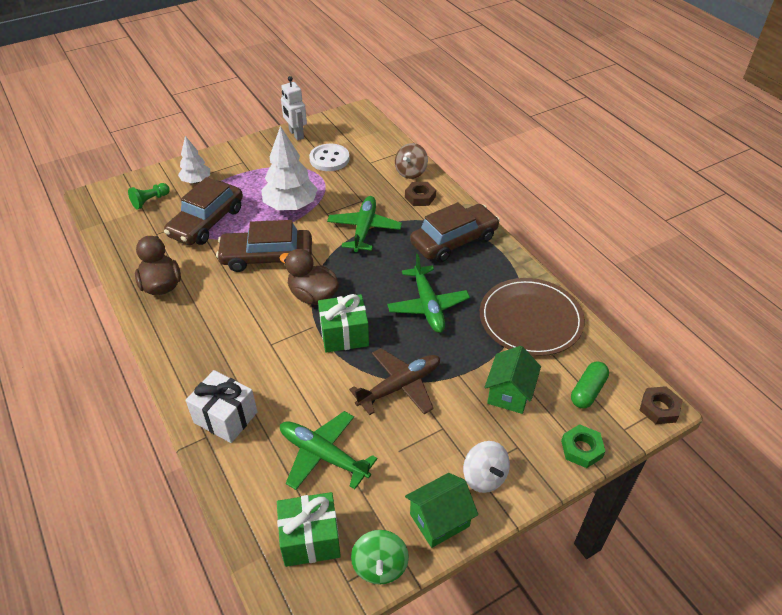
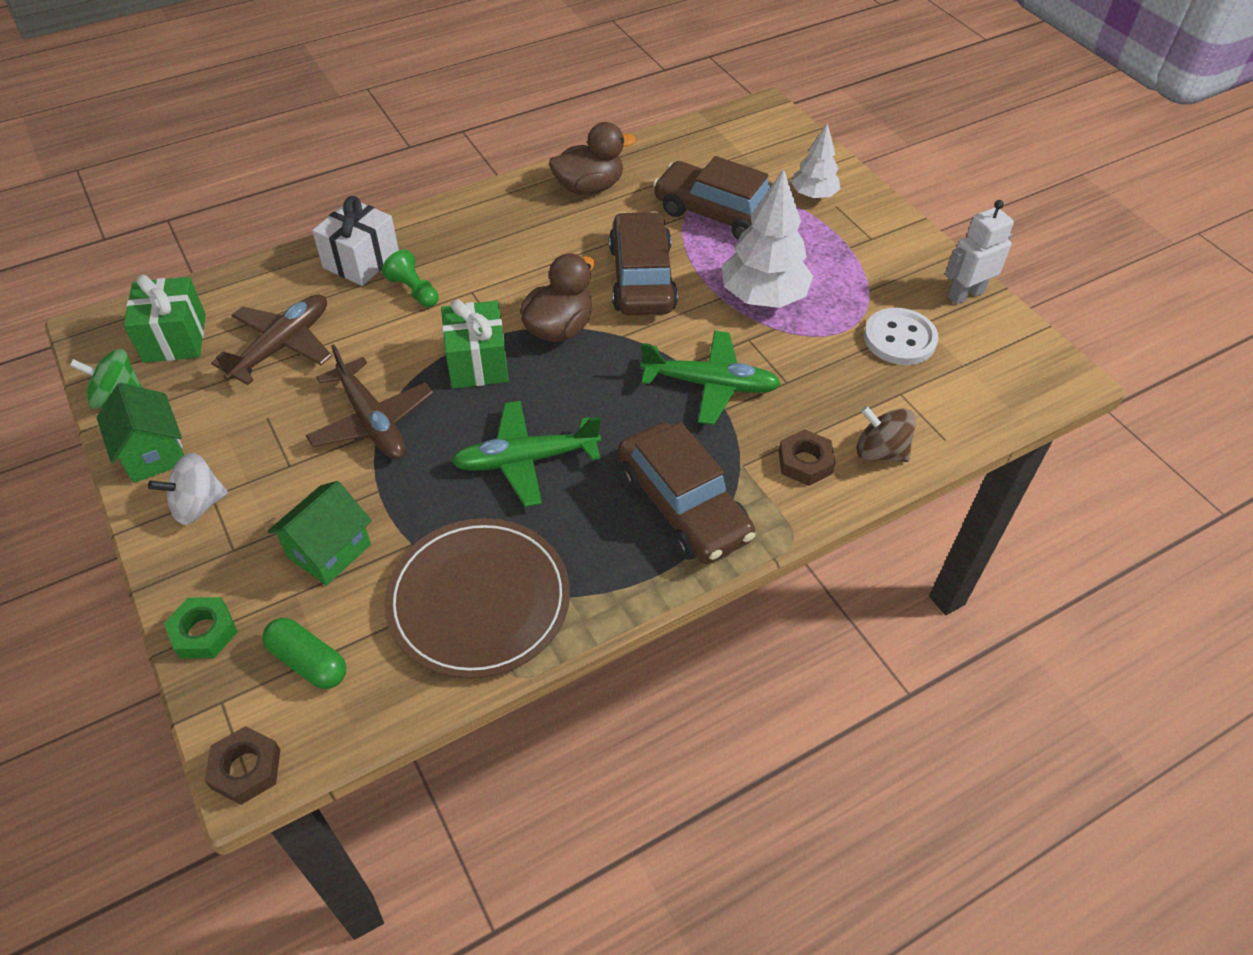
camera: 90 degrees right, 5 degrees up
(150, 201) = (761, 158): green pawn -> green pawn (414, 291)
(323, 455) = (282, 346): green plane -> brown plane
(509, 393) = (329, 550): green house -> green house turned 75 degrees counterclockwise

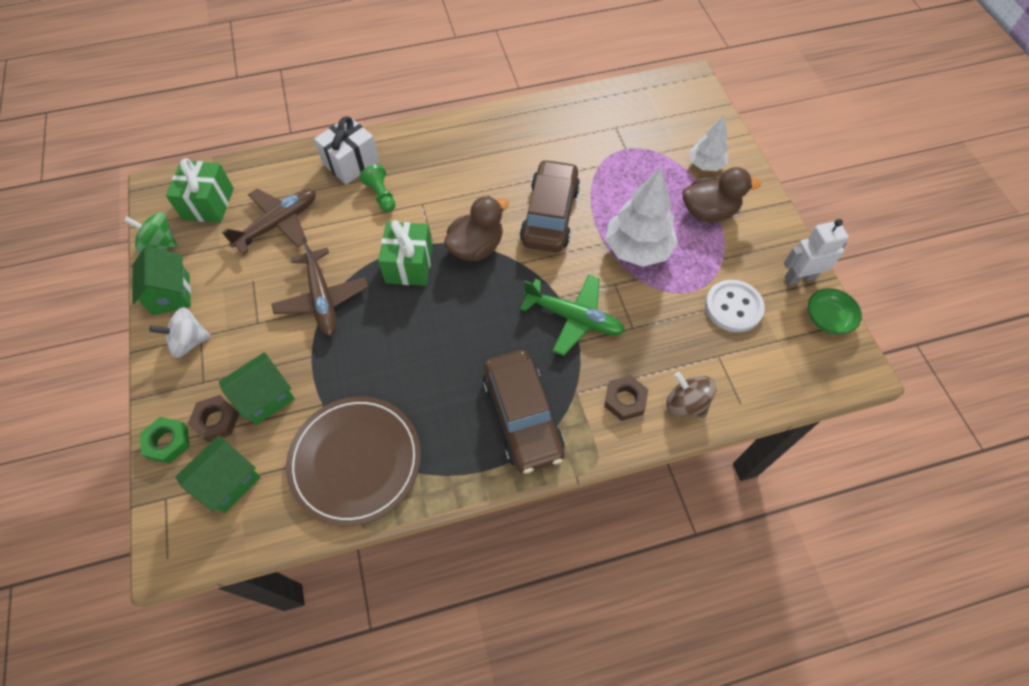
camera: 15 degrees right, 10 degrees up
(246, 769) = (167, 553): brown nut -> brown nut (216, 420)
(308, 661) = (229, 482): green capsule -> green house
(526, 460) = (421, 354): green plane -> none
(589, 187) = (534, 128): brown duck -> brown duck (708, 212)
(718, 214) = (625, 169): brown car -> none
(1012, 331) = (827, 318): none -> green bowl

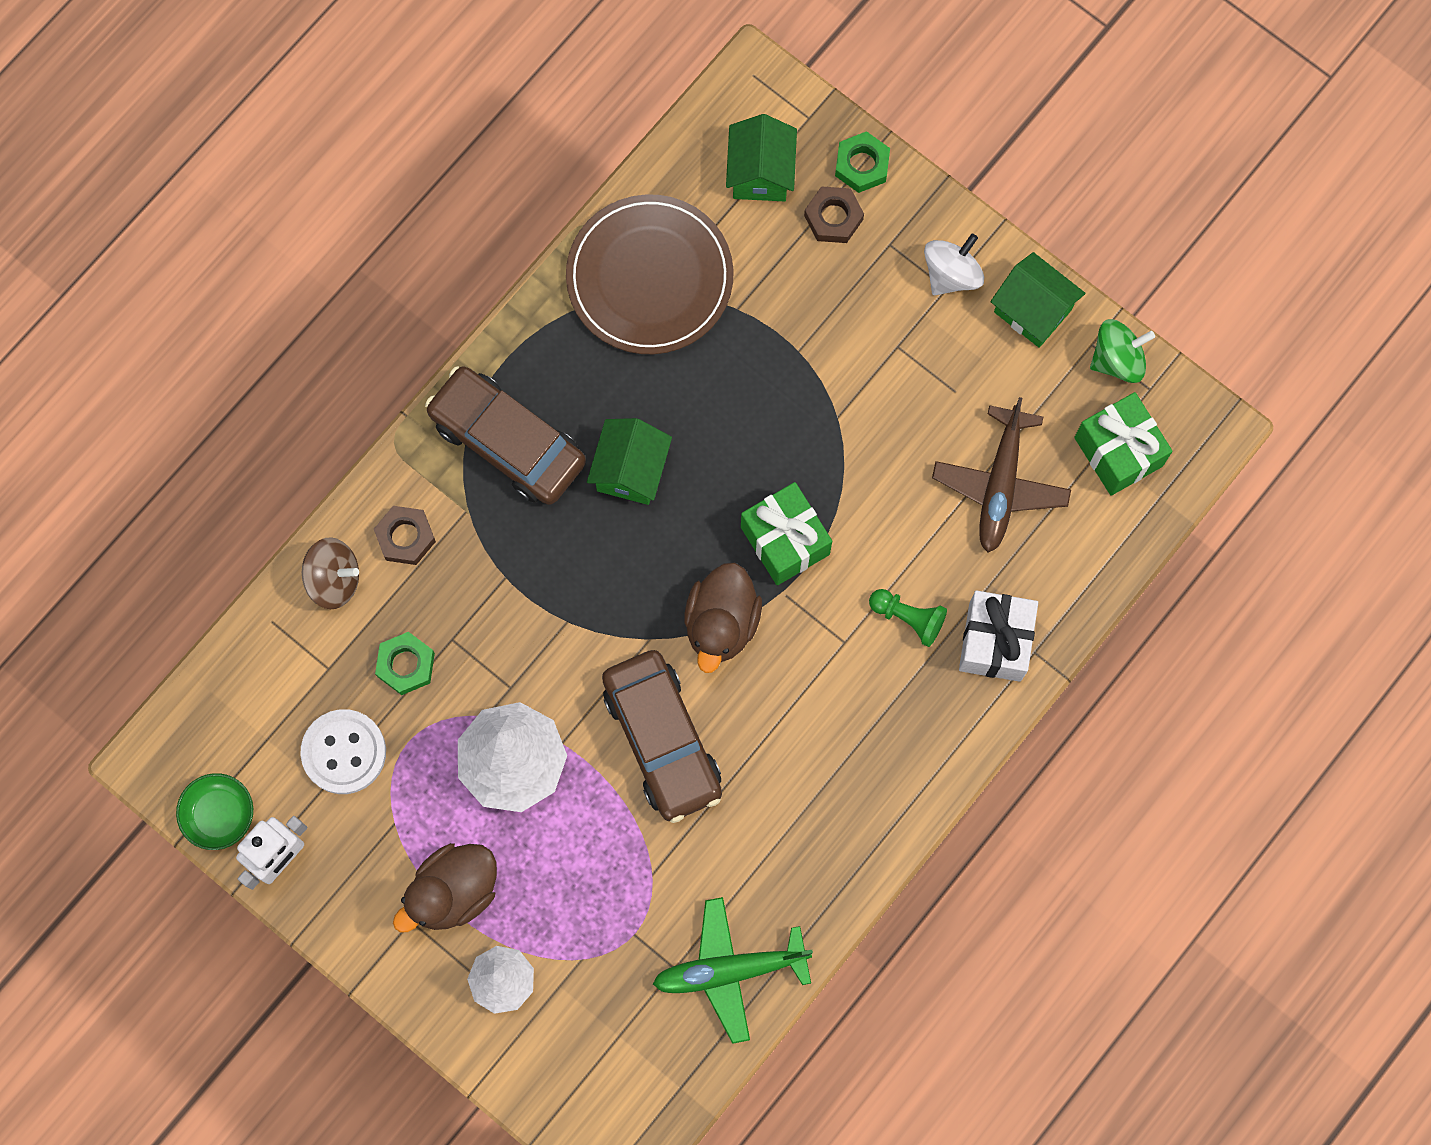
camera: 145 degrees right, 15 degrees up
(266, 397) = (805, 275): green house -> green house (630, 470)
(322, 298) = (850, 426): brown plane -> none
(573, 318) = (531, 604): green plane -> green plane (731, 970)
(669, 330) = (406, 665): none -> green nut

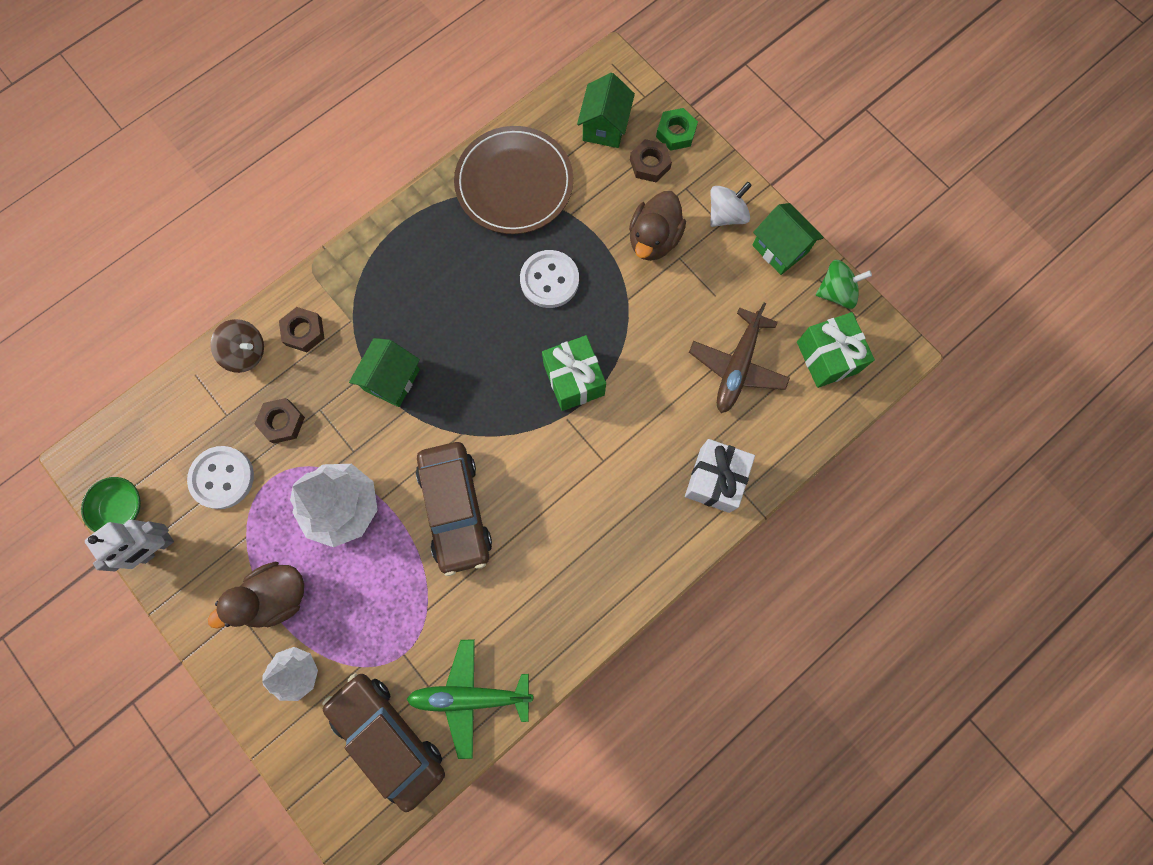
camera: 10 degrees right, 0 degrees up
(406, 665) = (282, 422): green nut -> brown nut
(508, 441) = (391, 277): brown car -> brown car (388, 737)
(630, 470) = (473, 312): green house -> green house (392, 380)
(721, 623) = (516, 431): brown duck -> brown duck (653, 239)
(726, 408) = (549, 280): none -> white button
(908, 618) = (653, 451): green pawn -> none

